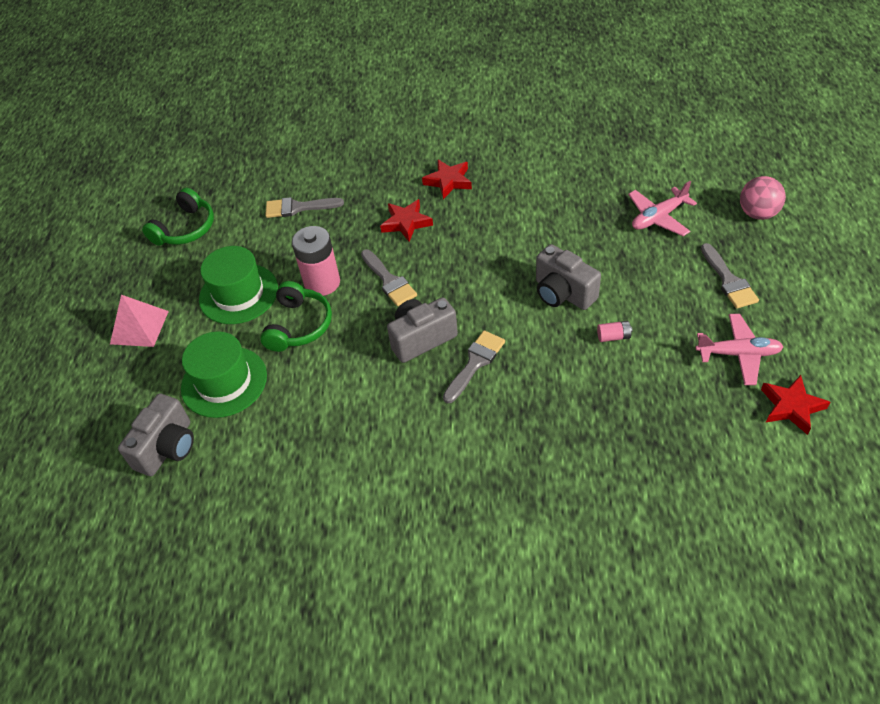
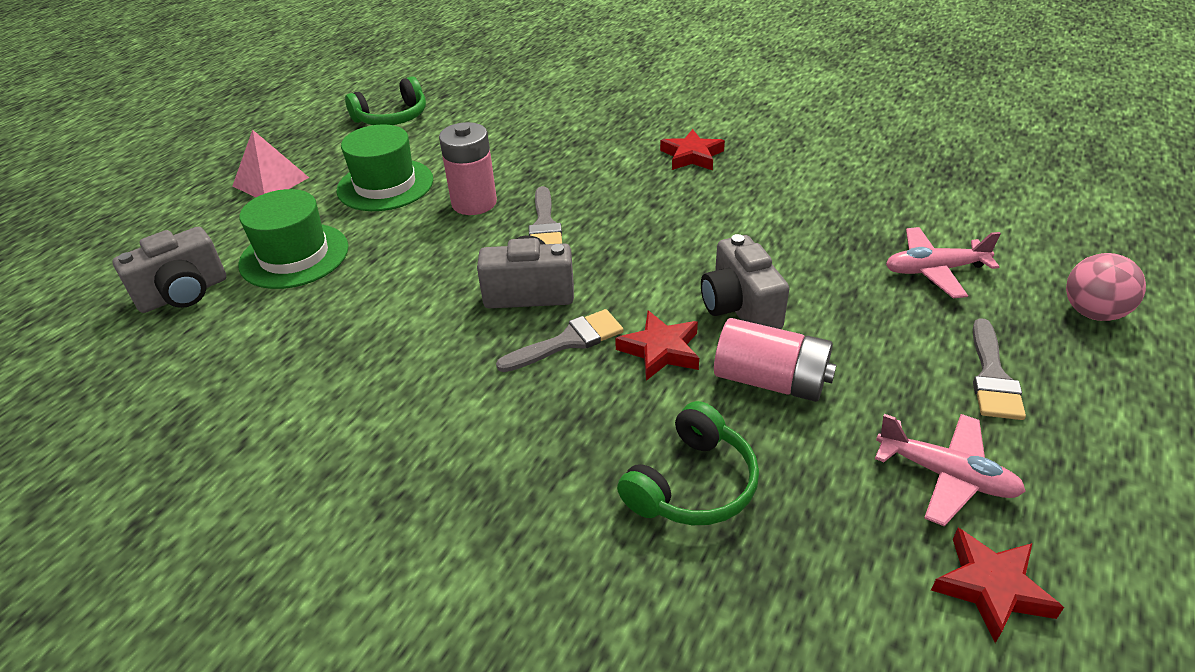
camera: 25 degrees right, 10 degrees down
(298, 207) = (512, 132): grey brush -> none
(299, 325) = (414, 233): green headphones -> green headphones (692, 484)
(406, 223) = (611, 179): red star -> red star (660, 350)
(613, 337) = (770, 381): pink battery -> pink battery, size x2.23

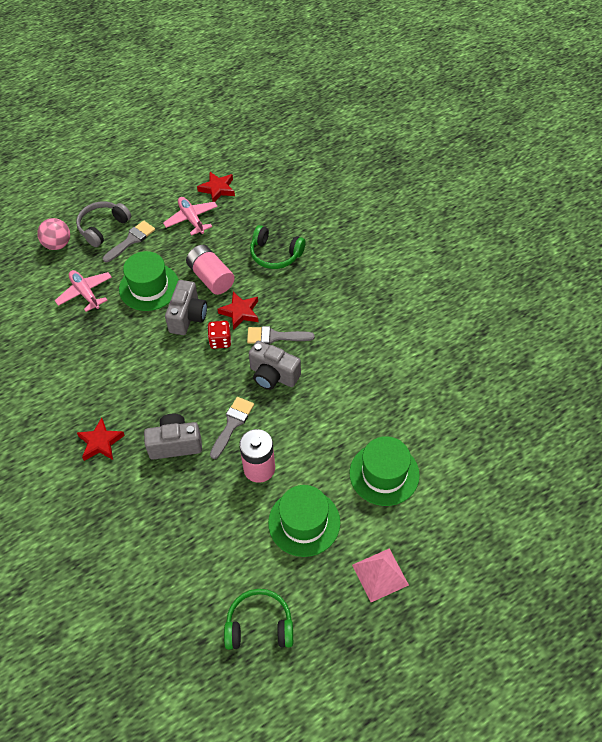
camera: 150 degrees left, 15 degrees up
(184, 294) = (454, 471): grey camera -> grey camera (175, 444)
(653, 300) = (220, 341): none -> red dice
(692, 484) = (275, 254): green headphones -> green headphones turned 135 degrees counterclockwise
(854, 320) = (149, 287): none -> green hat
(934, 270) = (85, 293): pink plane -> pink plane turned 150 degrees counterclockwise
(1075, 374) = (103, 227): none -> grey headphones

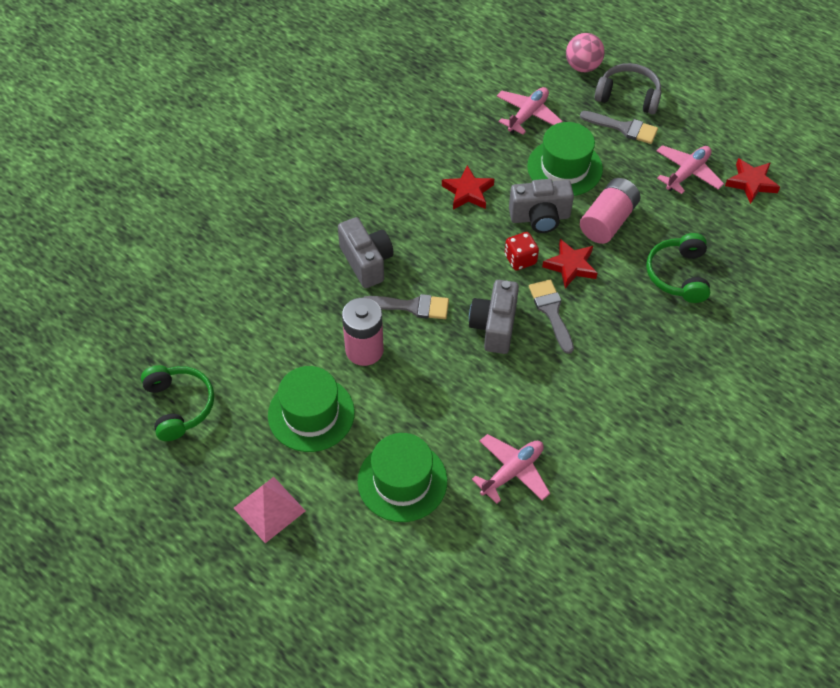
camera: 70 degrees right, 0 degrees up
(100, 442) = (345, 197): red star -> red star (468, 192)
(398, 401) = (512, 472): none -> pink plane

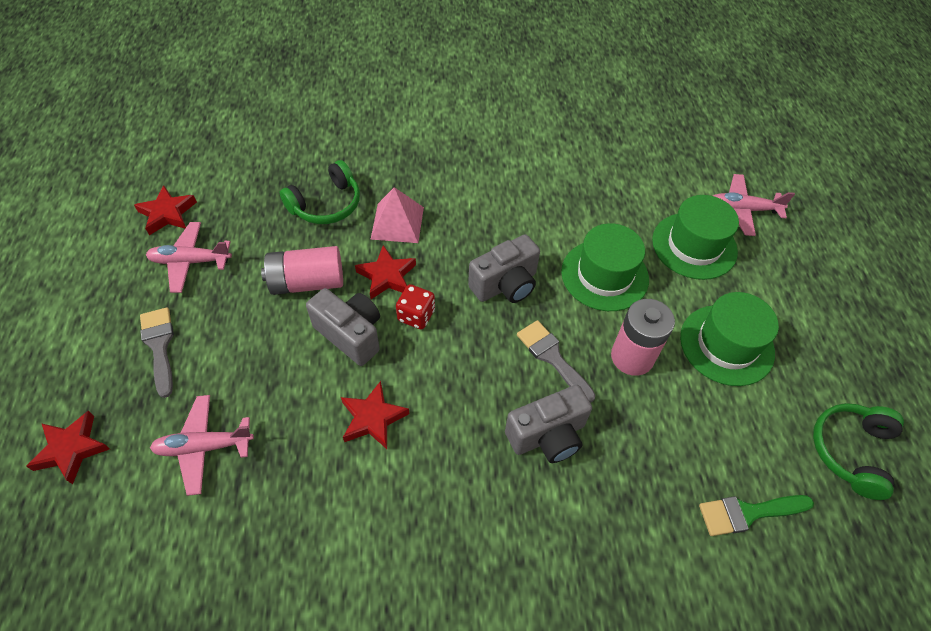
camera: 135 degrees left, 0 degrees up
(219, 315) = (748, 513): none -> green brush
(269, 509) = (818, 305): pink pyramid -> pink pyramid (397, 223)
(366, 262) = (547, 436): grey camera -> grey camera turned 135 degrees counterclockwise
(512, 472) = (609, 193): pink plane -> pink plane (742, 210)
(551, 312) = (449, 258): grey brush -> none
(564, 167) = (263, 358): green hat -> green hat (604, 275)
(582, 67) = (72, 449): pink ball -> red star
(628, 96) = (100, 372): grey headphones -> none

